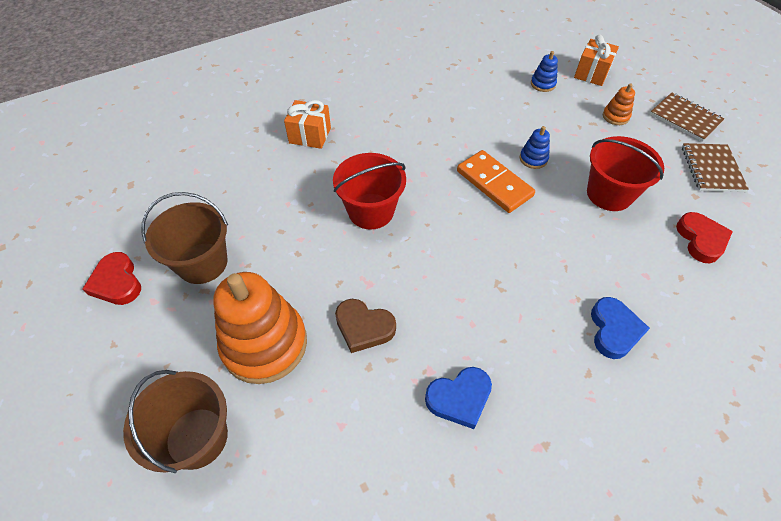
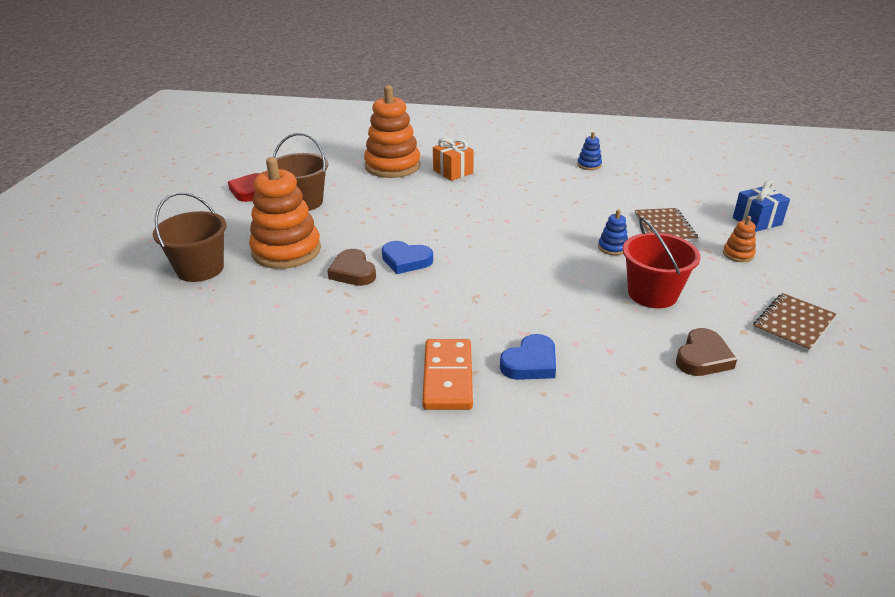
camera: 40 degrees right, 20 degrees down
(241, 158) = (392, 166): none -> orange stacking toy
(371, 211) = (439, 223): red bucket -> none
(459, 398) = (363, 333): blue heart -> blue heart (406, 260)
(494, 183) = (556, 247): orange domino -> orange domino (448, 377)
(543, 84) = (693, 211): blue stacking toy -> blue stacking toy (589, 165)
(591, 73) = (757, 221): orange gift -> blue gift
(685, 118) = (818, 283): brown notebook -> brown notebook (664, 228)
(701, 240) = (702, 357): red heart -> brown heart

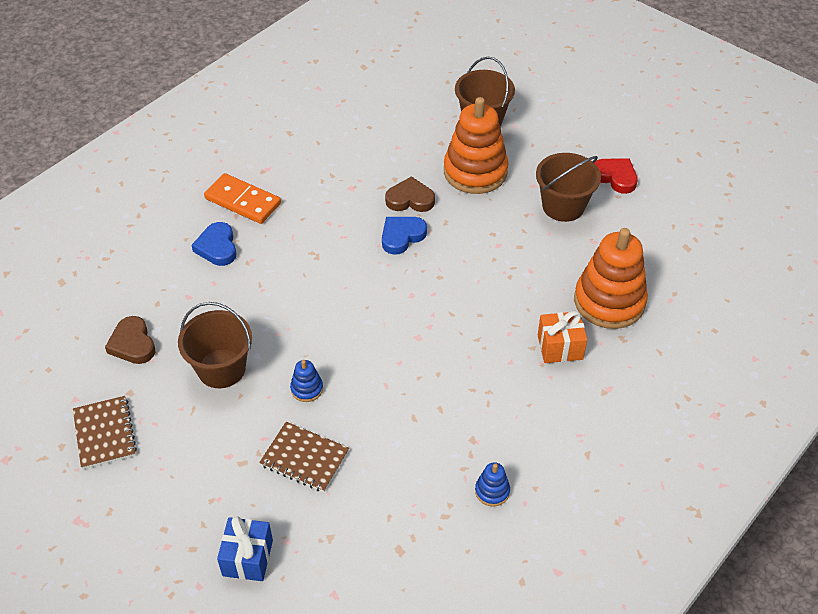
camera: 120 degrees right, 15 degrees up
(652, 294) = (221, 368): red bucket -> brown bucket
(738, 254) = (213, 482): orange stacking toy -> none

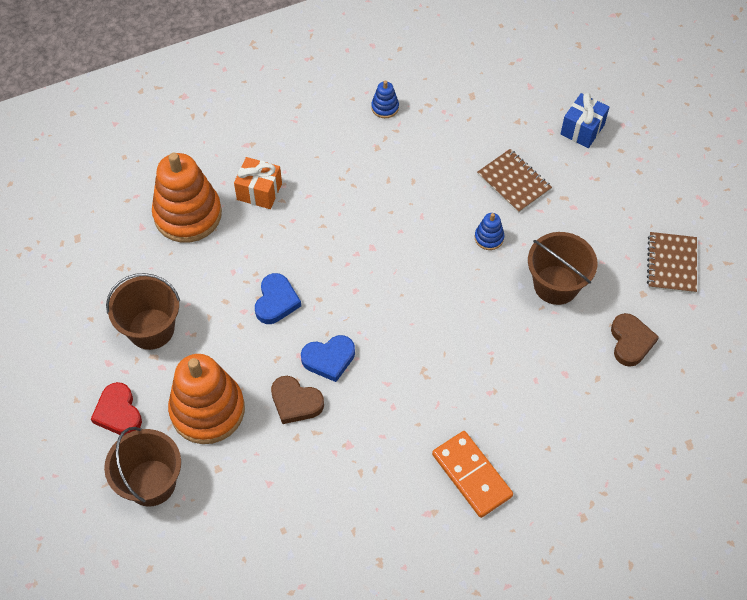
camera: 155 degrees left, 10 degrees up
(217, 247) = (519, 423): blue heart -> blue heart (276, 301)
(615, 177) = (74, 342): red heart -> red heart (118, 412)

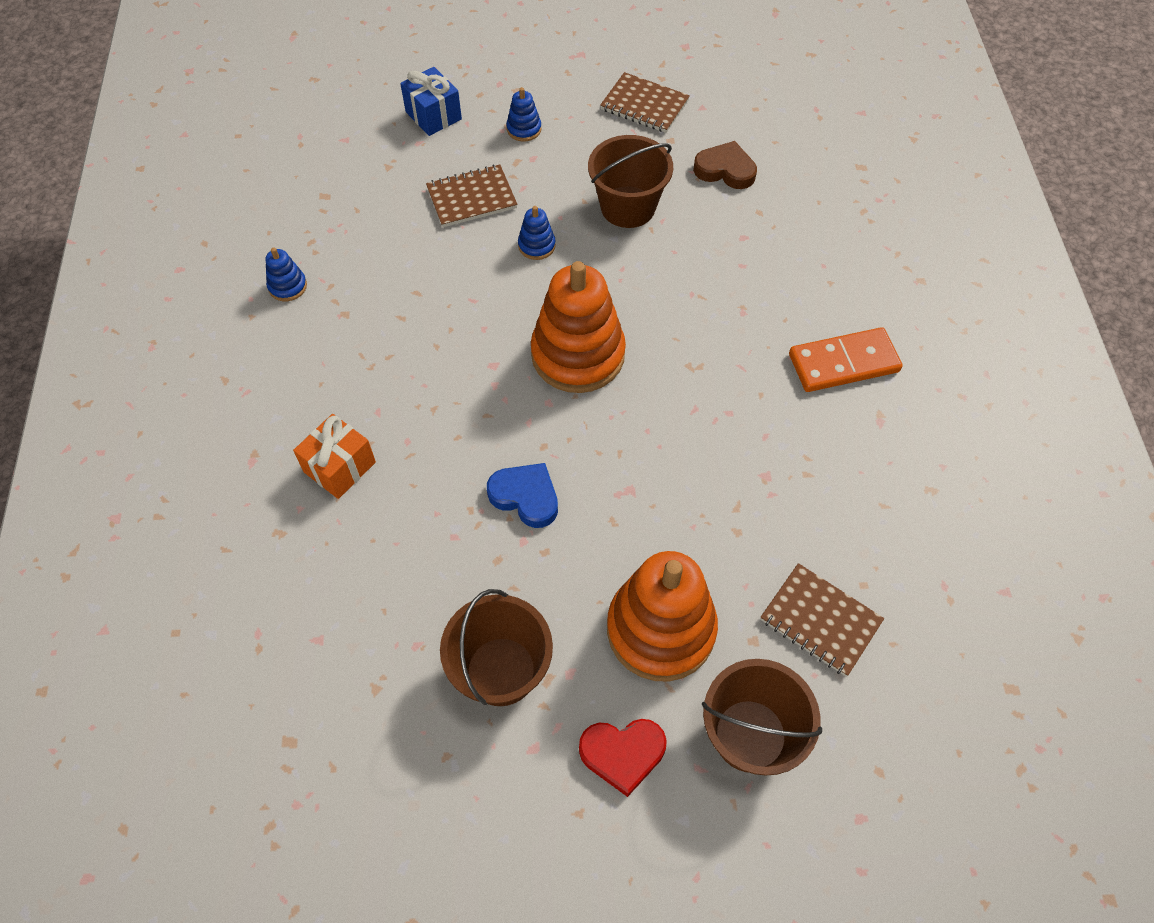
camera: 70 degrees left, 0 degrees up
(188, 214) = (329, 569): orange stacking toy -> orange stacking toy (578, 355)
(246, 507) = (820, 620): none -> brown notebook
(295, 402) = (686, 517): brown heart -> none
(329, 359) = (637, 461): blue heart -> none
(600, 191) = (524, 129): none -> blue stacking toy

